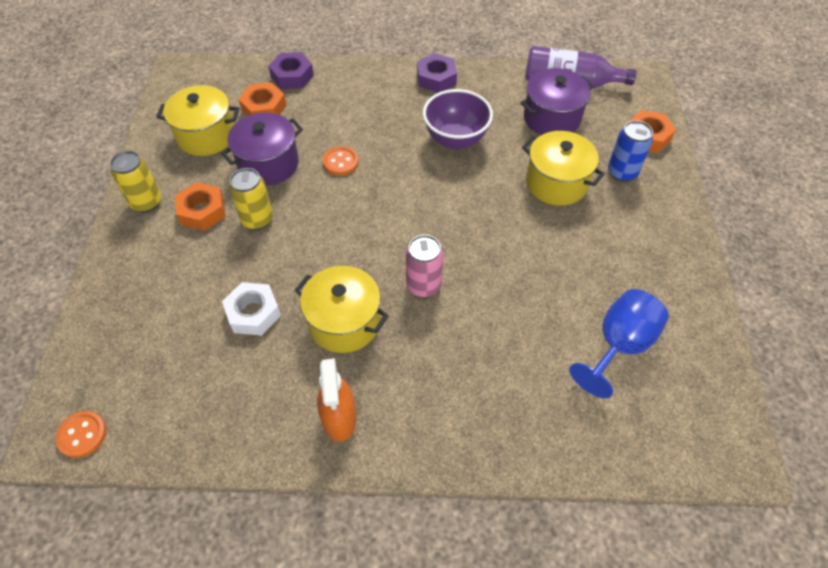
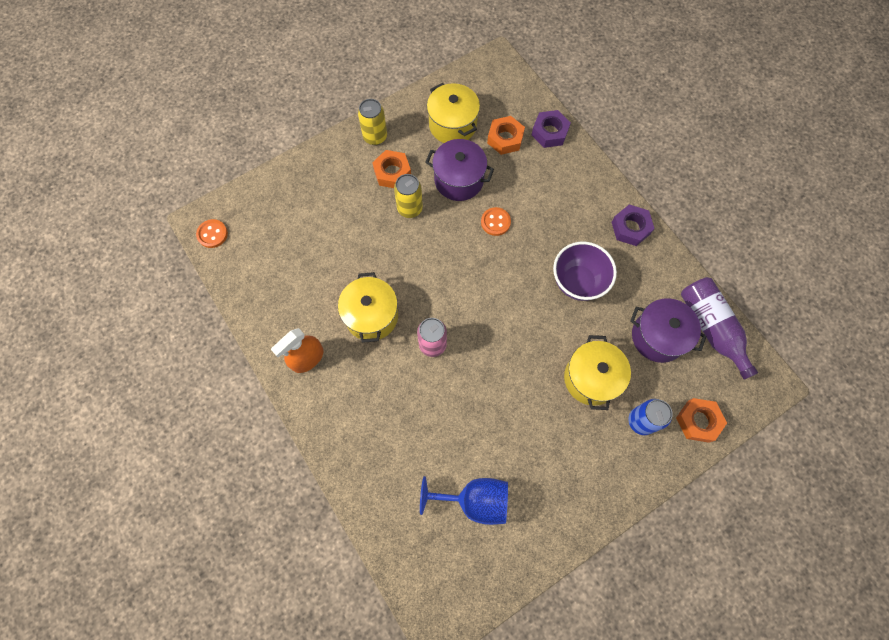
camera: 55 degrees right, 15 degrees up
(253, 313) = (342, 259): white nut -> none

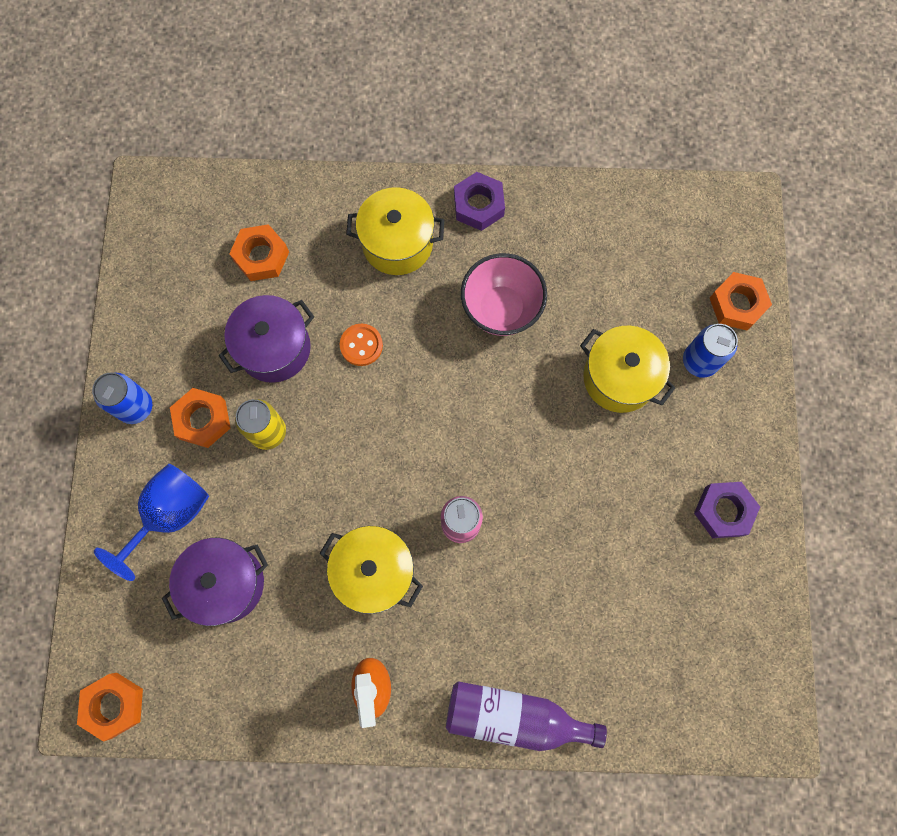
camera: 55 degrees left, 5 degrees up
(212, 234) = (114, 705): orange button -> orange nut
(375, 137) = (135, 407): yellow can -> blue can
(452, 125) = (194, 303): yellow pot -> yellow pot (397, 243)
(474, 500) = (669, 600): blue goblet -> blue goblet (170, 514)
(549, 132) = (293, 201): purple nut -> purple nut (723, 511)
(578, 282) = (501, 309): purple bowl -> pink bowl
(658, 337) = (621, 274): purple pot -> purple pot (225, 583)
(711, 328) = (649, 213): purple bottle -> purple bottle (514, 716)

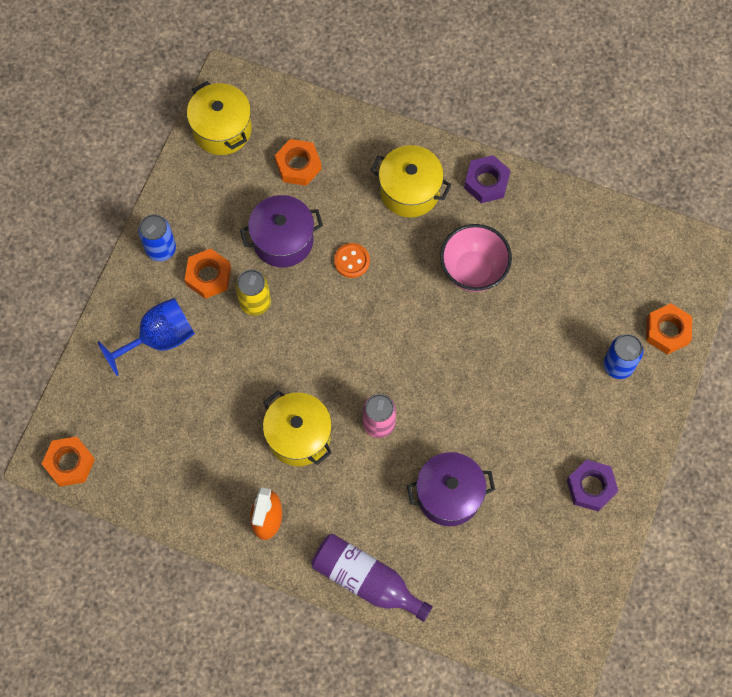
camera: 20 degrees right, 5 degrees down
(225, 583) = (183, 404): purple pot -> purple pot (449, 495)
(619, 378) = (548, 356): yellow pot -> yellow pot (222, 129)

